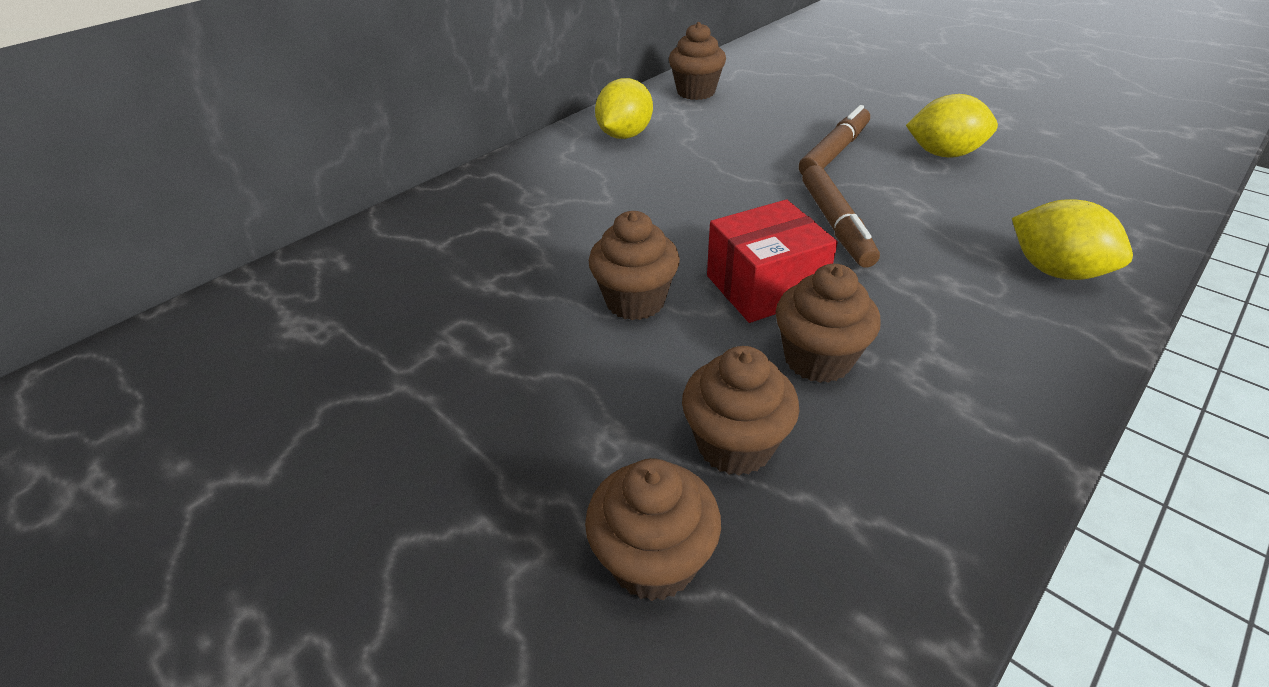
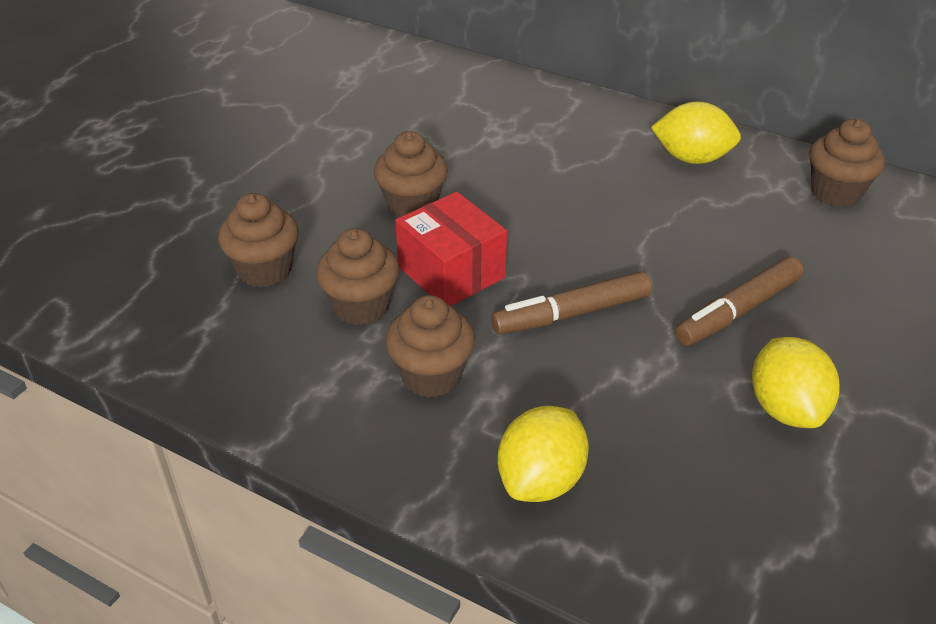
camera: 75 degrees right, 0 degrees up
(653, 560) = (173, 246): brown cupcake -> brown cupcake (431, 375)
(834, 152) = (738, 311): brown marker -> brown marker turned 120 degrees clockwise

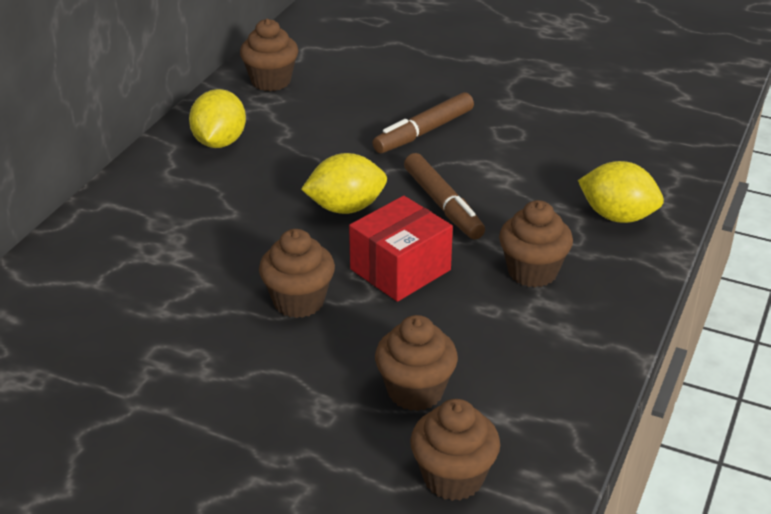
camera: 95 degrees left, 5 degrees down
(361, 306) = (457, 319): brown cupcake -> brown cupcake (453, 477)
(738, 311) = (424, 132): brown marker -> brown marker turned 90 degrees clockwise
(786, 408) = (518, 120): yellow lemon -> yellow lemon (346, 208)

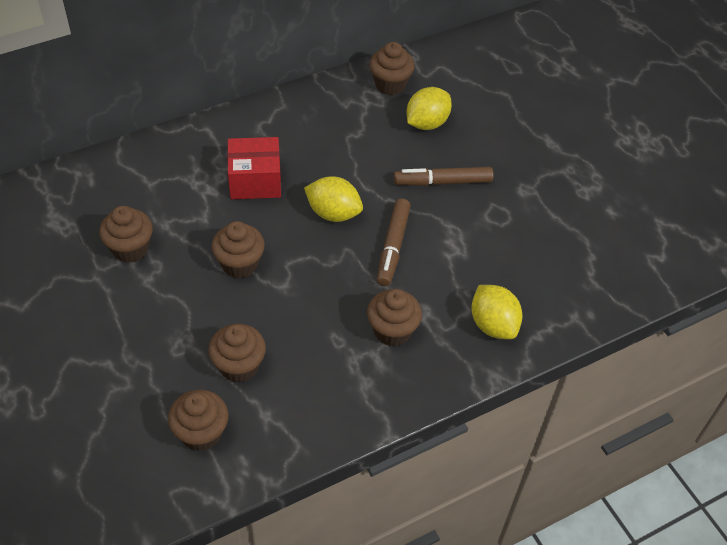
camera: 35 degrees right, 15 degrees up
(146, 355) = (130, 249): none -> brown cupcake
(219, 142) = (311, 118): yellow lemon -> yellow lemon (427, 123)
(400, 269) = (317, 278): red box -> red box (255, 181)

